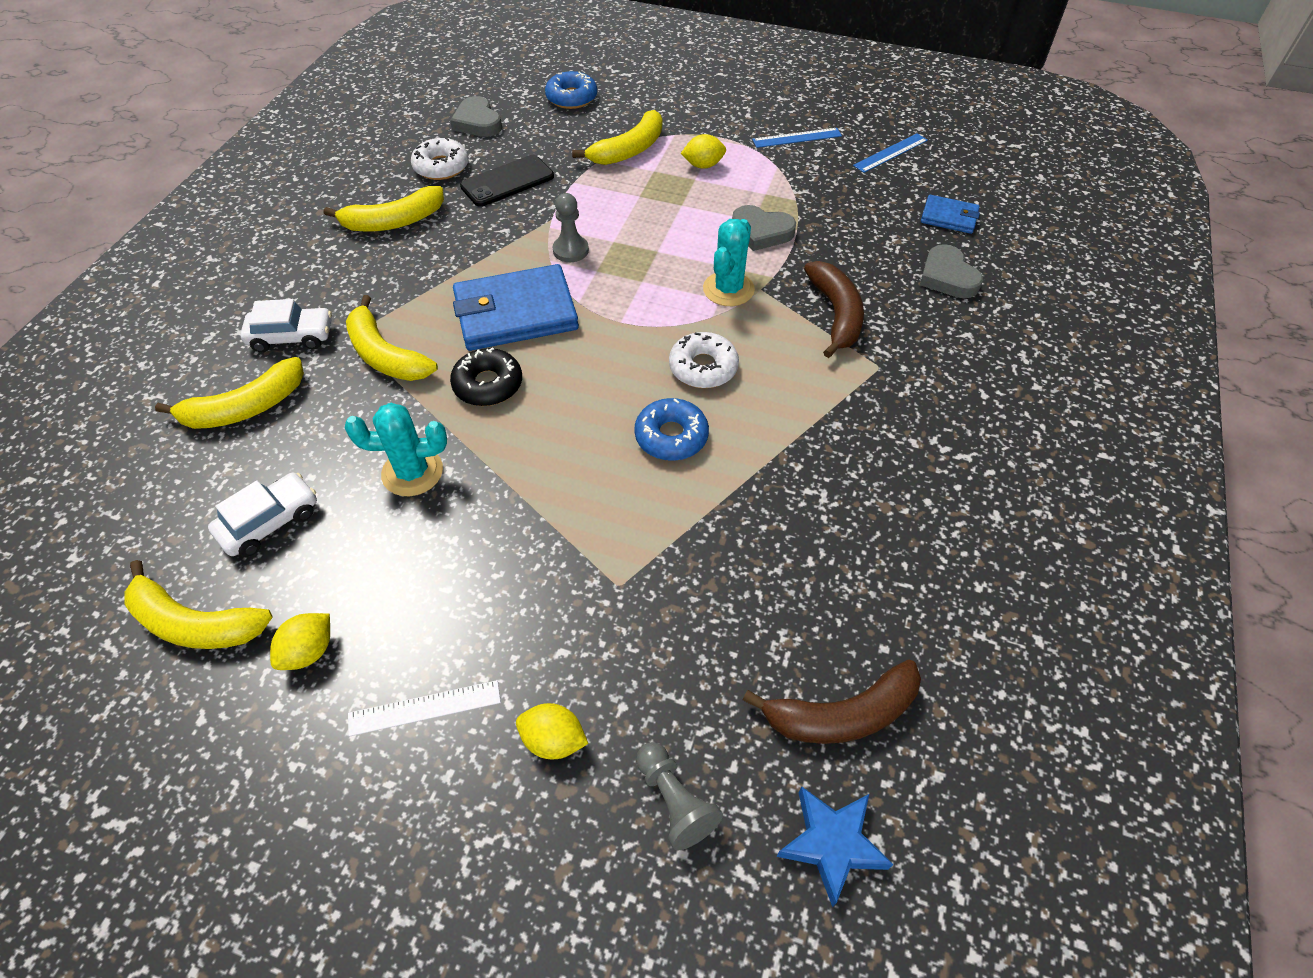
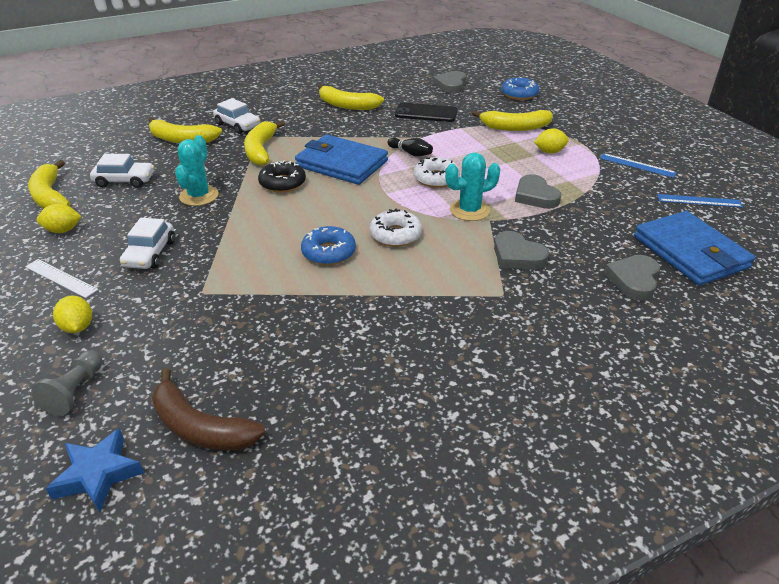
camera: 45 degrees right, 15 degrees down
(412, 472) = (199, 196): turquoise cactus -> turquoise cactus turned 60 degrees clockwise
(441, 167) = (403, 95): white donut -> white donut (436, 179)
(482, 589) = (150, 254): none -> white car
(570, 250) = (411, 153): grey pawn -> black bowling pin
(703, 165) = (549, 152): yellow lemon -> yellow lemon turned 45 degrees counterclockwise
(835, 314) = (517, 256): brown banana -> grey heart
(949, 217) = (690, 252): blue wallet -> blue wallet, size x1.96

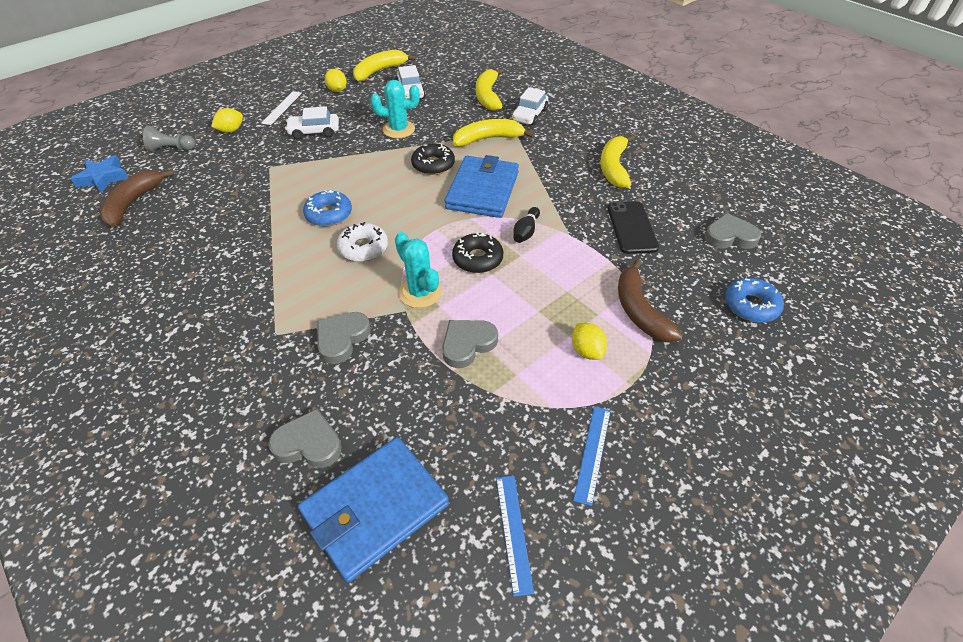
camera: 75 degrees right, 10 degrees up
(436, 179) = (477, 259): white donut -> black donut
(515, 127) = (639, 310): yellow banana -> brown banana

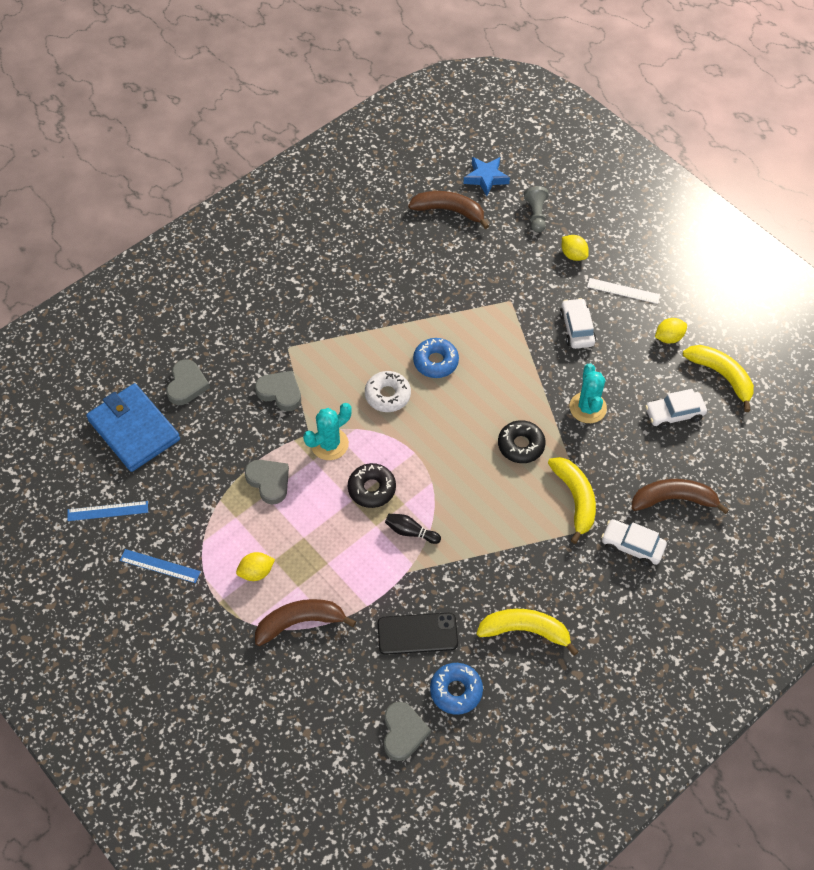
camera: 90 degrees right, 10 degrees up
(482, 190) = (477, 493): blue wallet -> none
(488, 96) = (674, 499): yellow banana -> brown banana
(751, 305) = (302, 725): blue donut -> blue donut (456, 691)

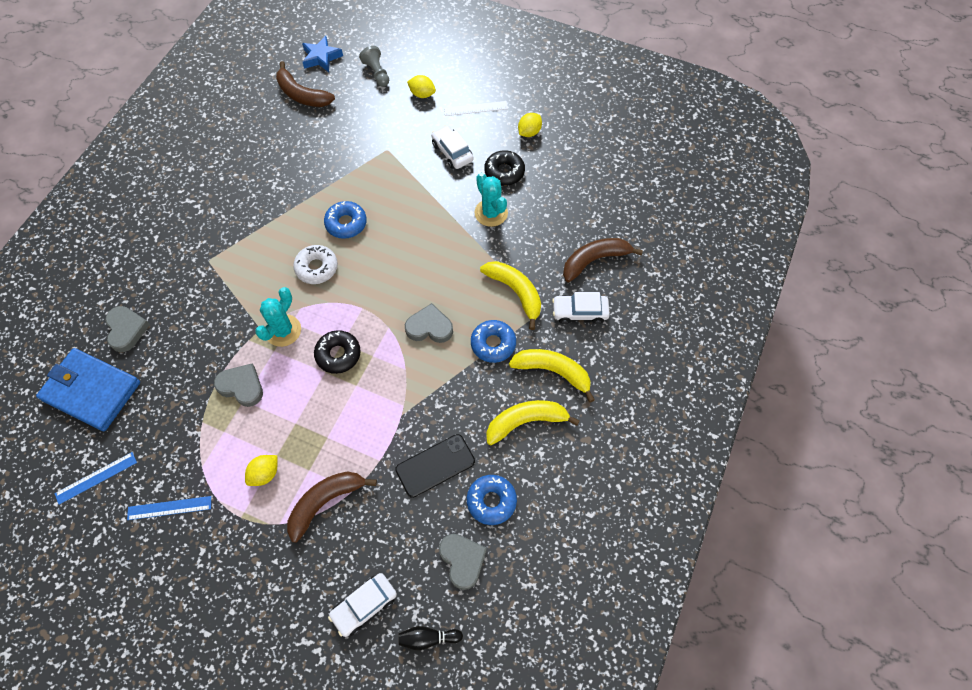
camera: 25 degrees left, 5 degrees up
(280, 392) = (218, 303): grey heart -> grey heart (429, 327)
(410, 532) = (389, 378): black bowling pin -> black bowling pin (428, 638)
(449, 211) = (302, 94): brown banana -> brown banana turned 135 degrees counterclockwise
(521, 445) = (450, 265): black donut -> black donut (504, 172)
(528, 541) = (493, 344): none -> blue donut
(674, 414) = (562, 191): white car -> white car (364, 606)
(721, 376) = (584, 147): yellow banana -> yellow banana (553, 372)

